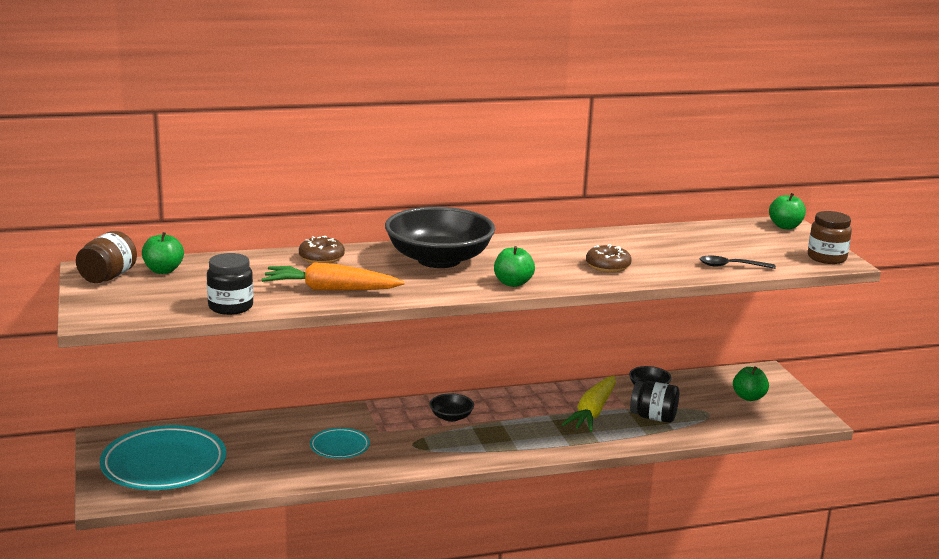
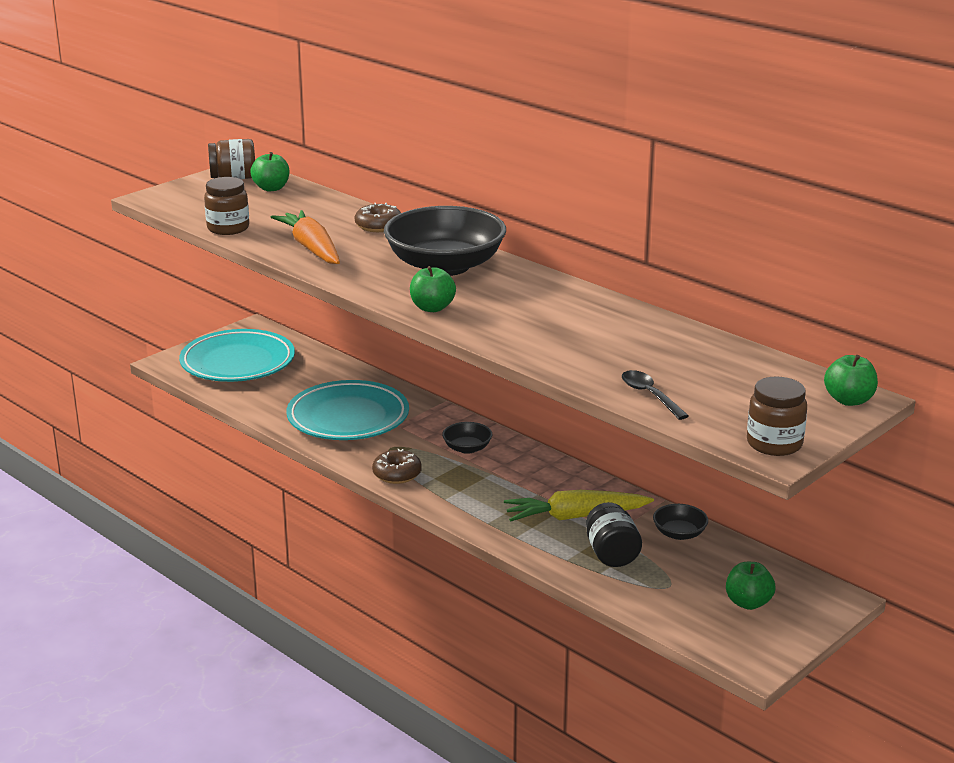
camera: 60 degrees right, 5 degrees up
(230, 307) = (228, 228): black jar -> brown jar
(339, 447) = (348, 418): turquoise plate -> turquoise plate, size x1.99
(607, 266) = (545, 337): brown donut -> brown donut (397, 474)

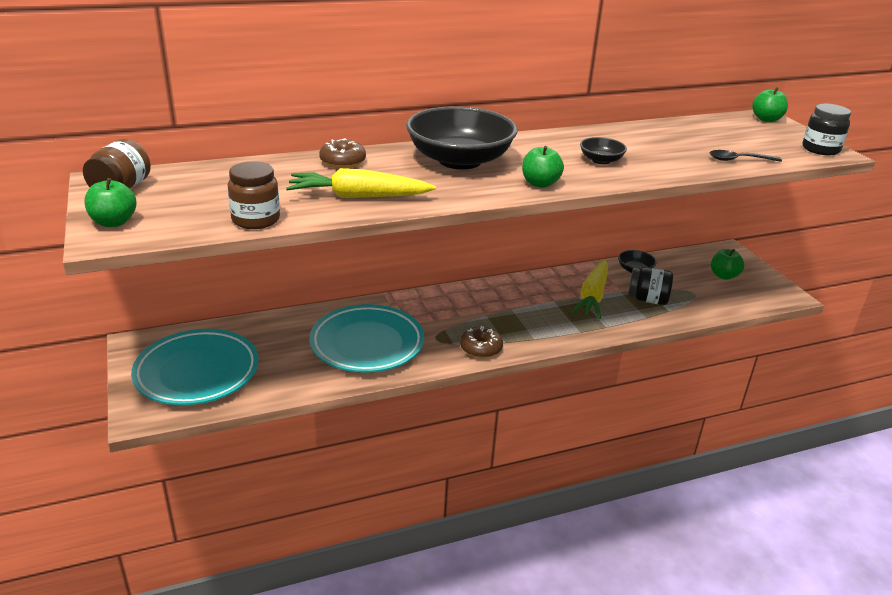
camera: 65 degrees left, 5 degrees up
(271, 188) = (180, 179): green apple -> green apple (114, 222)
(311, 248) = (358, 196): orange carrot -> yellow carrot
(467, 448) = (466, 307): black bowl -> black bowl (601, 160)
(774, 444) = (820, 149): brown jar -> black jar

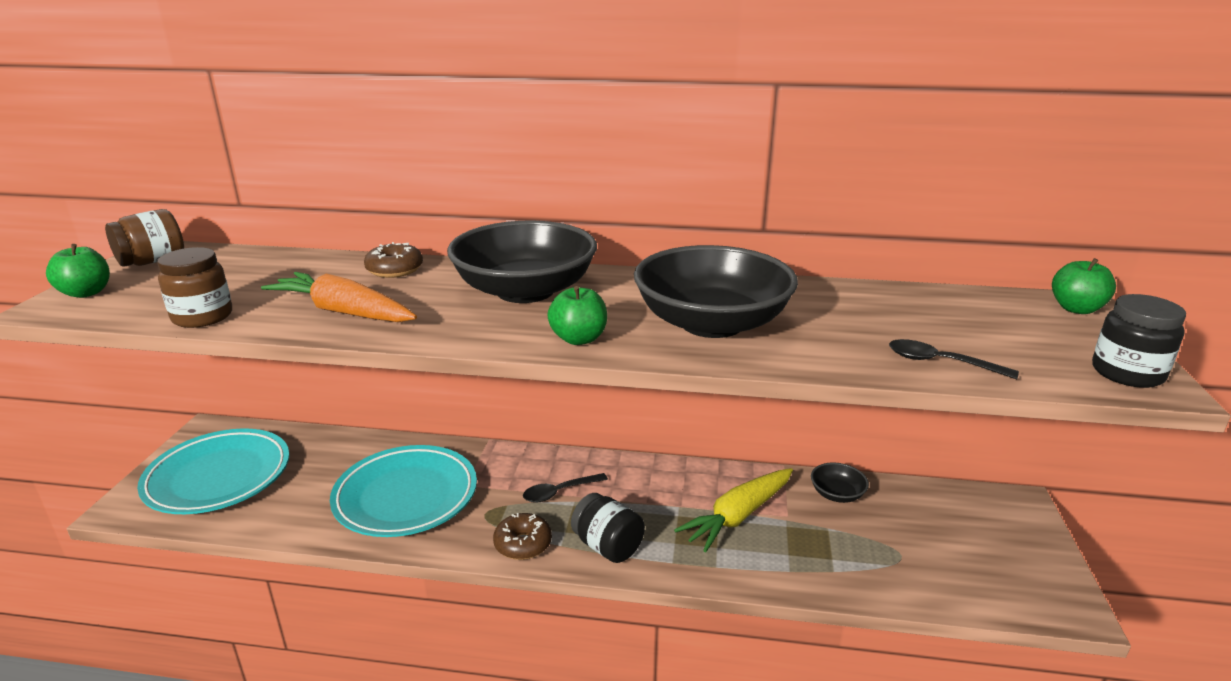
camera: 30 degrees right, 5 degrees down
(358, 196) = (343, 312): yellow carrot -> orange carrot
(471, 312) = (559, 492): none -> black spoon
(601, 160) = (711, 323): black bowl -> black bowl, size x2.30
(647, 299) = (816, 544): black jar -> black jar (607, 546)
(723, 276) = (975, 541): green apple -> none

